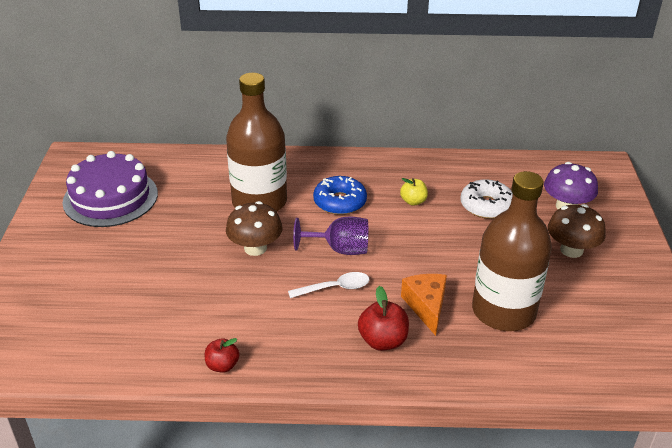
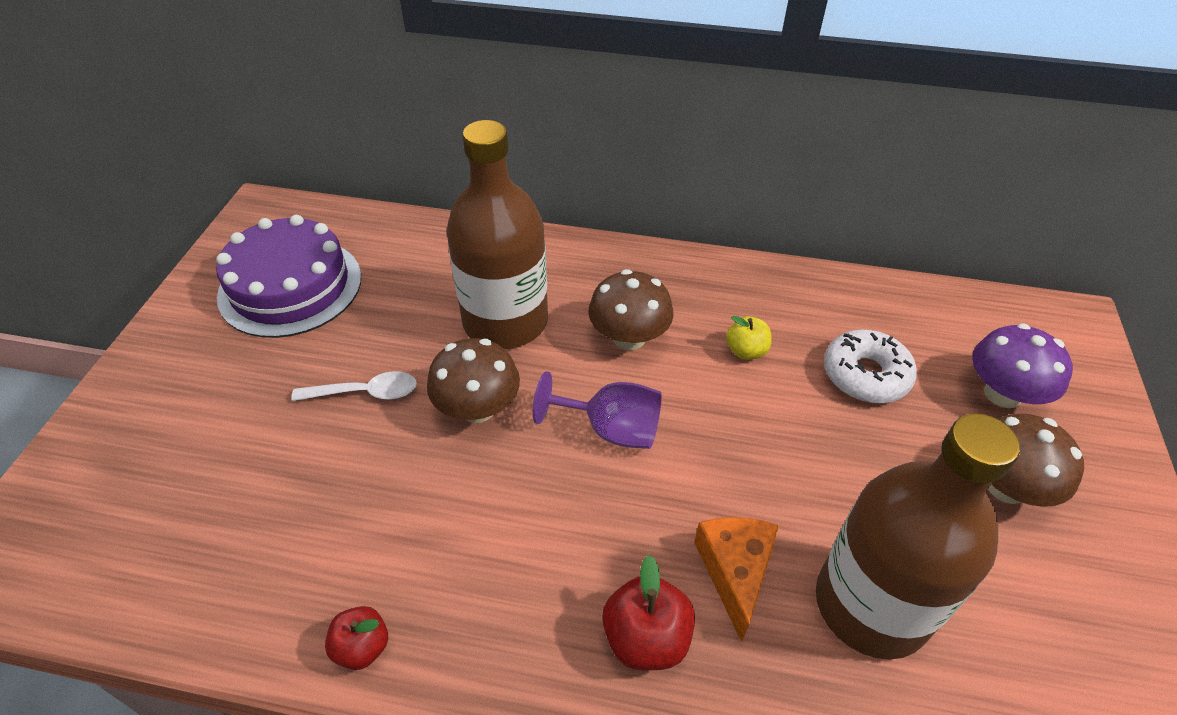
camera: 10 degrees right, 10 degrees up
(335, 288) = (587, 508): white spoon -> white spoon (365, 393)
(340, 202) = (629, 337): blue donut -> brown mushroom

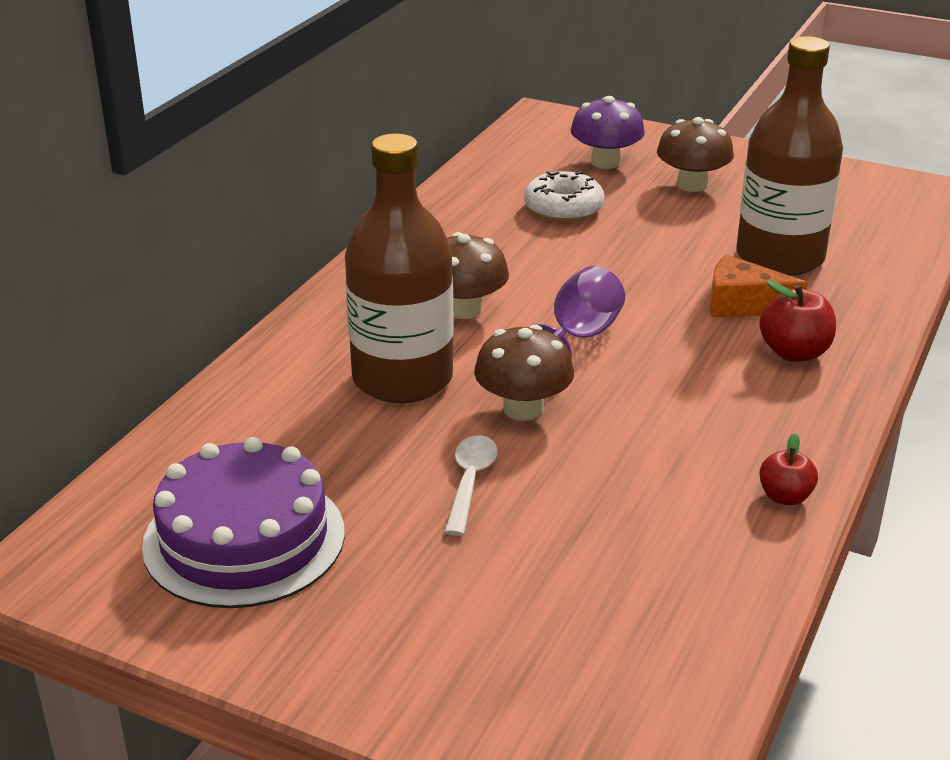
camera: 75 degrees left, 15 degrees down
(746, 351) = (511, 254): yellow apple -> none

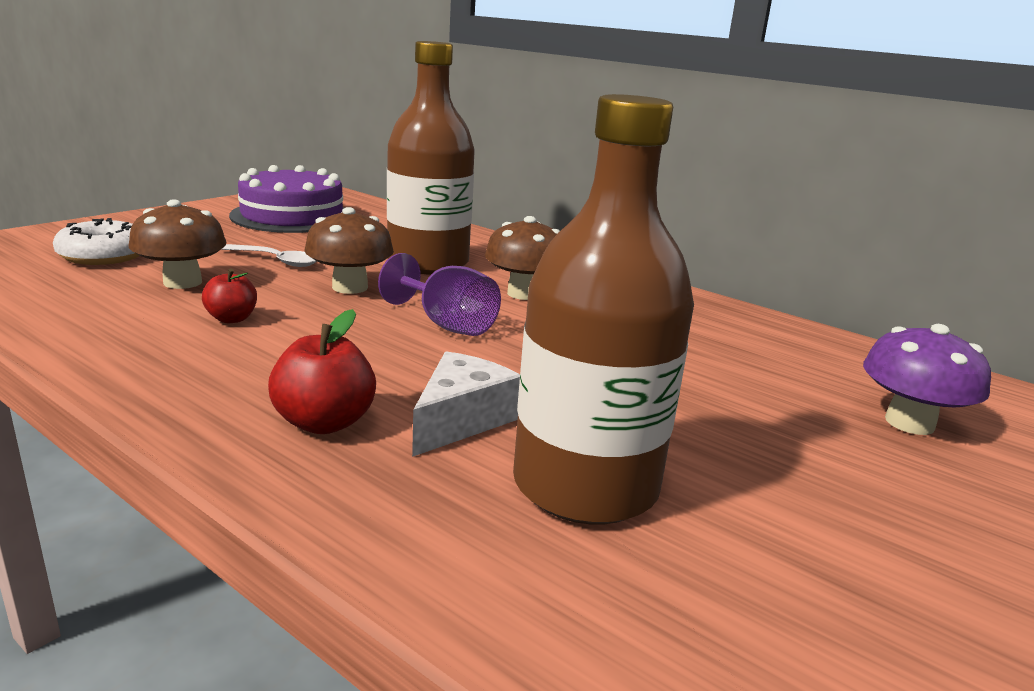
camera: 100 degrees right, 10 degrees down
(563, 208) = (745, 369): white donut -> white donut (104, 255)
(692, 185) = (850, 474): brown mushroom -> brown mushroom (182, 282)
(742, 304) = (461, 420): orange cheese -> white cheese
(785, 497) = (97, 348): red apple -> red apple (232, 319)

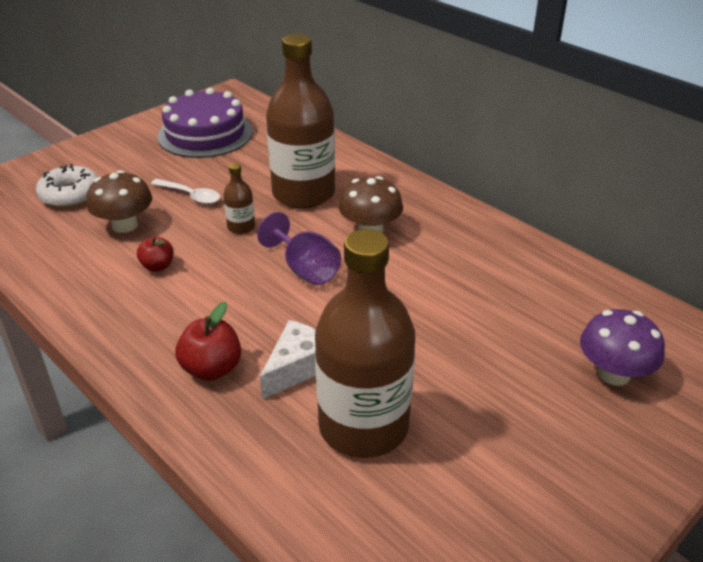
camera: 10 degrees right, 15 degrees up
(350, 287) = (241, 227): brown mushroom -> brown bottle

